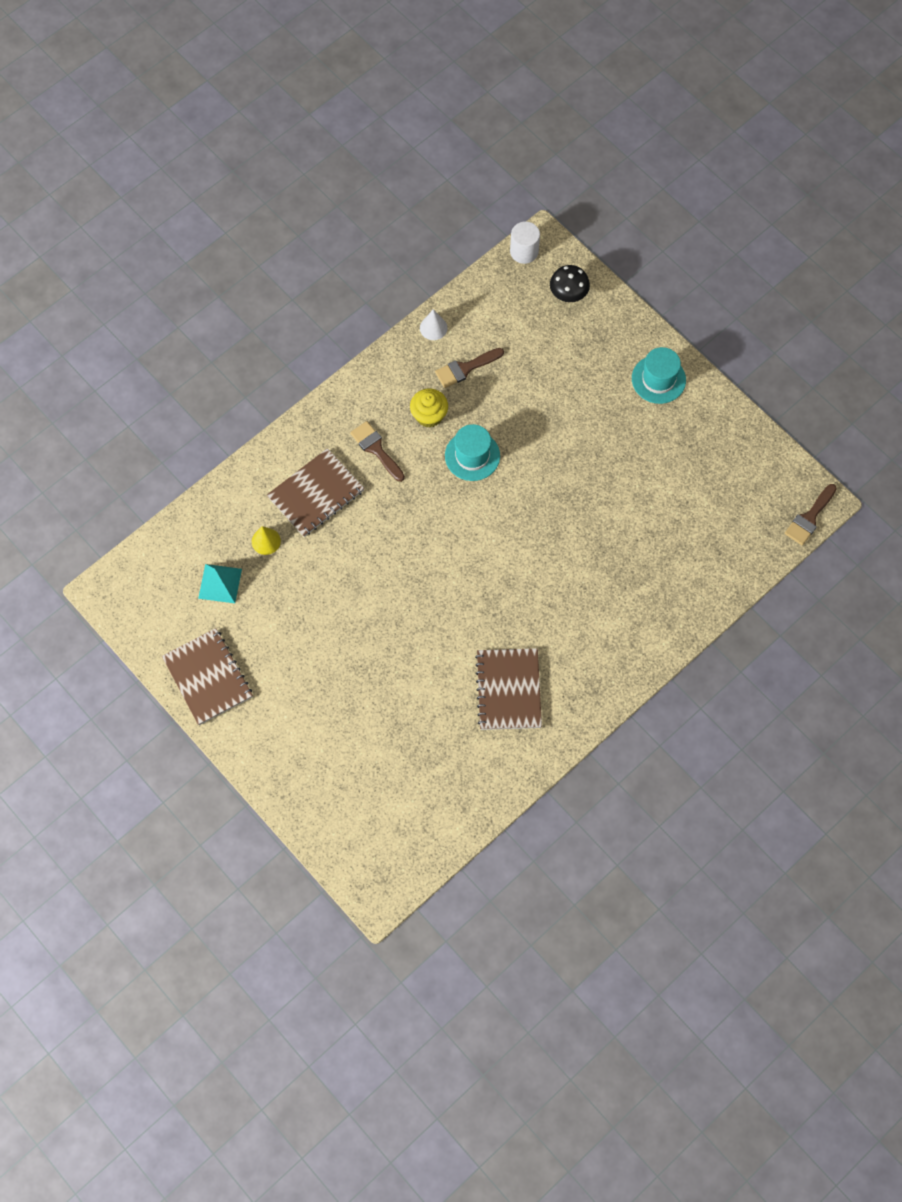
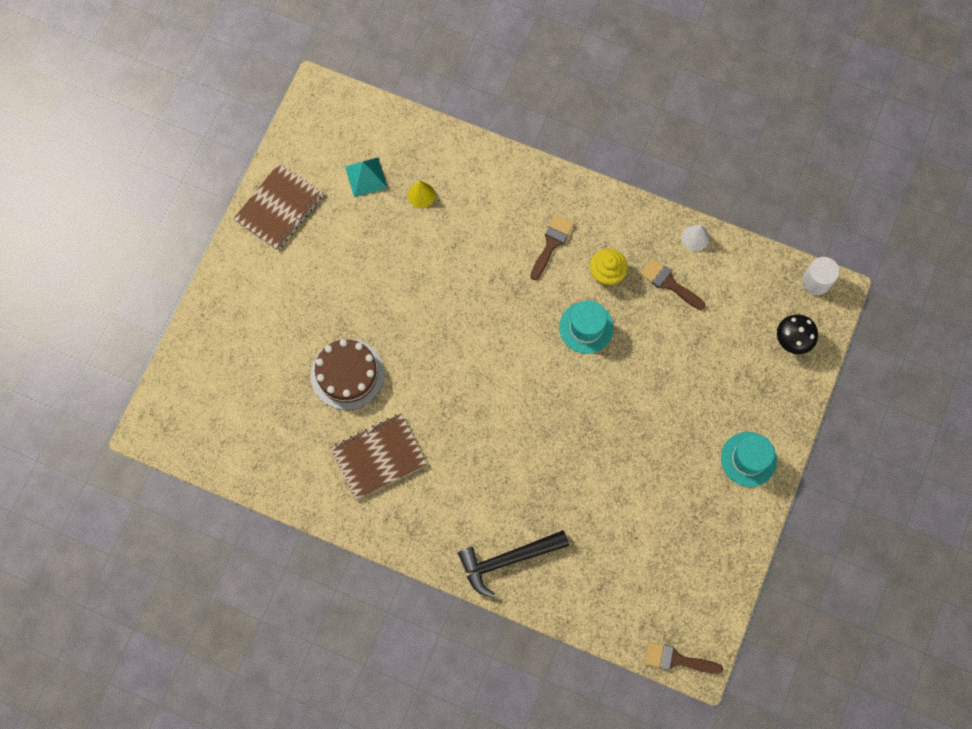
camera: 65 degrees right, 5 degrees up
(316, 494) = (484, 214): brown notebook -> none
(413, 684) = (347, 374): none -> brown cake
(658, 618) = (507, 560): none -> black hammer

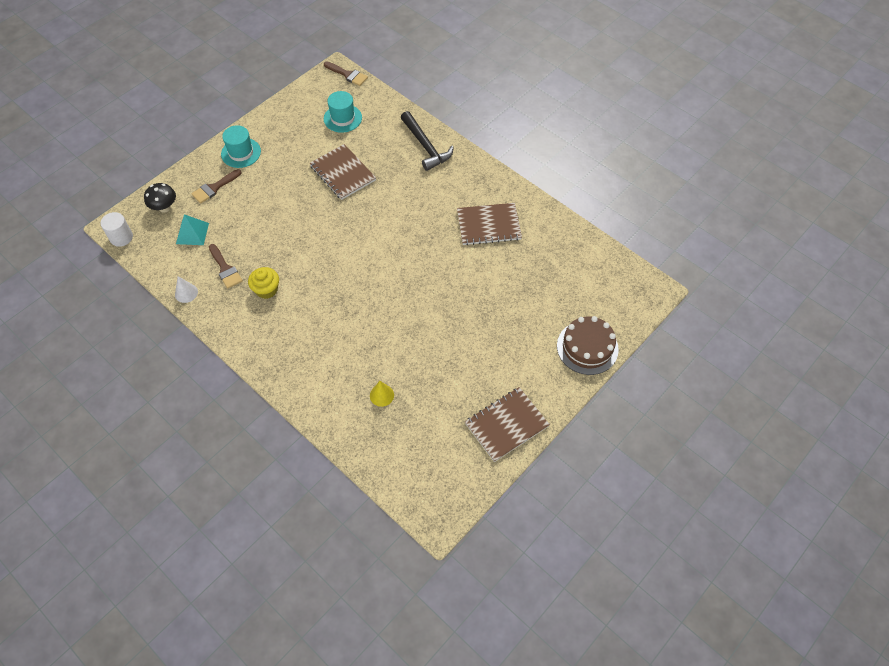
camera: 160 degrees left, 15 degrees down
(347, 374) = (492, 282): brown cake -> brown cake (587, 347)
(366, 177) = (422, 426): turquoise pyramid -> turquoise pyramid (192, 233)
(507, 560) = (426, 146): black hammer -> black hammer turned 60 degrees clockwise
(551, 244) = (296, 323): brown brush -> brown brush (214, 188)
(586, 327) = (302, 259): turquoise hat -> turquoise hat (342, 118)
(598, 473) = (343, 173): none -> brown notebook

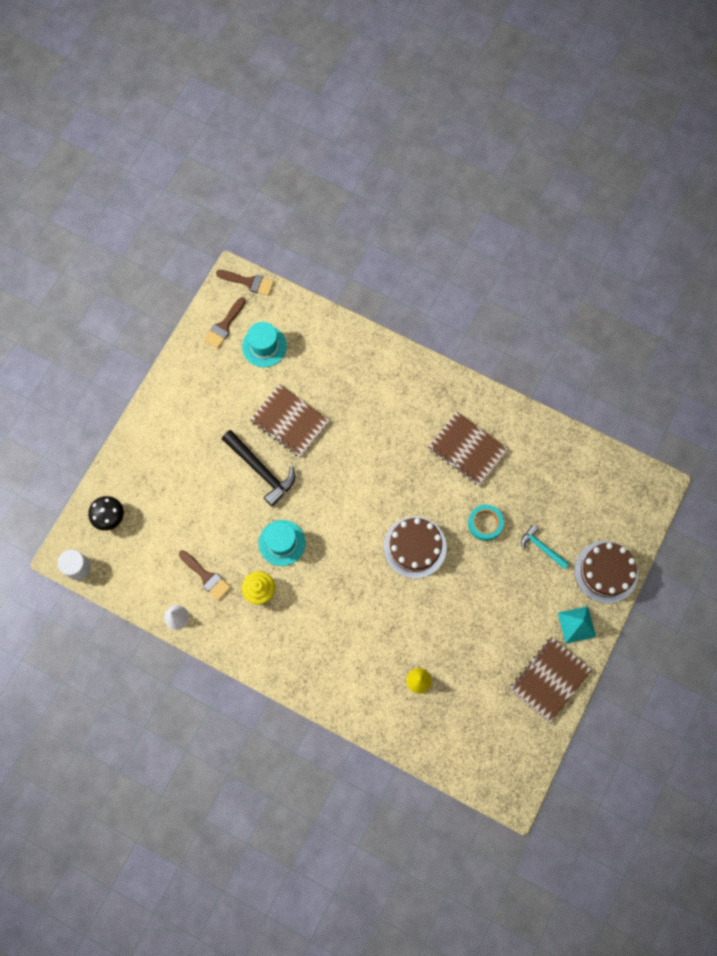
camera: 15 degrees left, 15 degrees up
(192, 233) = (153, 542): turquoise pyramid -> turquoise pyramid (576, 624)
(214, 188) = (155, 477): brown brush -> brown brush (224, 325)
(241, 153) = (166, 423): turquoise hat -> turquoise hat (282, 543)
(416, 288) = (415, 547): none -> brown cake
(426, 146) = (369, 362): black hammer -> black hammer (261, 470)
(486, 284) = (485, 523): none -> turquoise tape
(488, 225) = (467, 449): brown notebook -> brown notebook turned 60 degrees clockwise
(532, 314) = (541, 547): none -> turquoise hammer

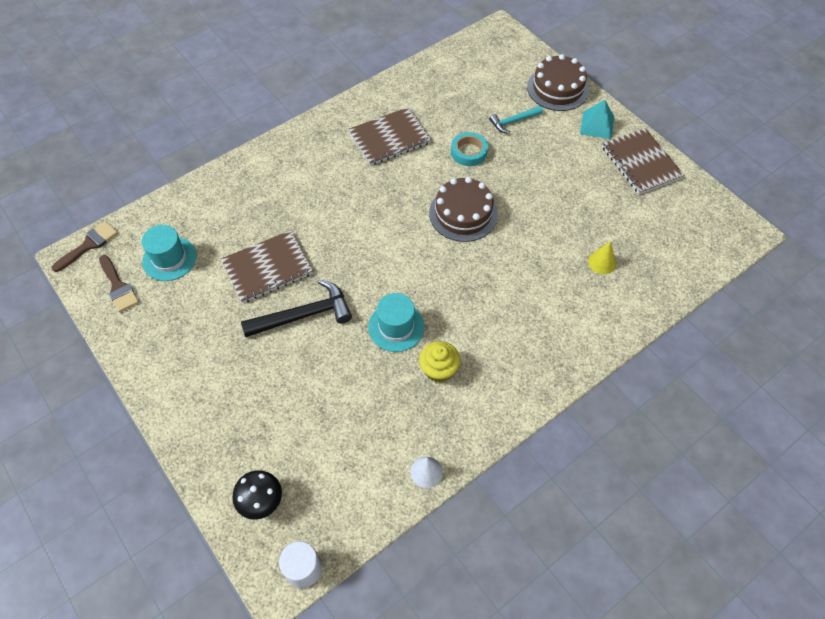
camera: 65 degrees left, 15 degrees down
(206, 576) = (394, 419): brown brush -> none

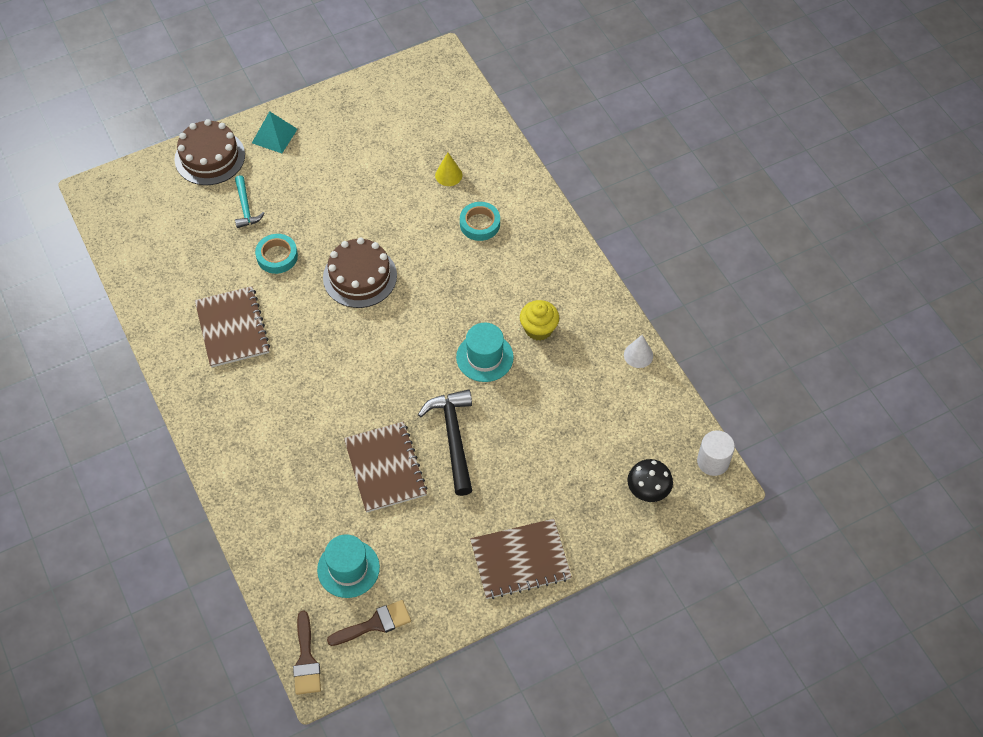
camera: 80 degrees left, 0 degrees up
(89, 245) = (306, 659): brown brush -> brown brush turned 150 degrees counterclockwise
(551, 298) = (480, 224): none -> turquoise tape
(641, 162) = (336, 113): brown notebook -> brown notebook (520, 560)

